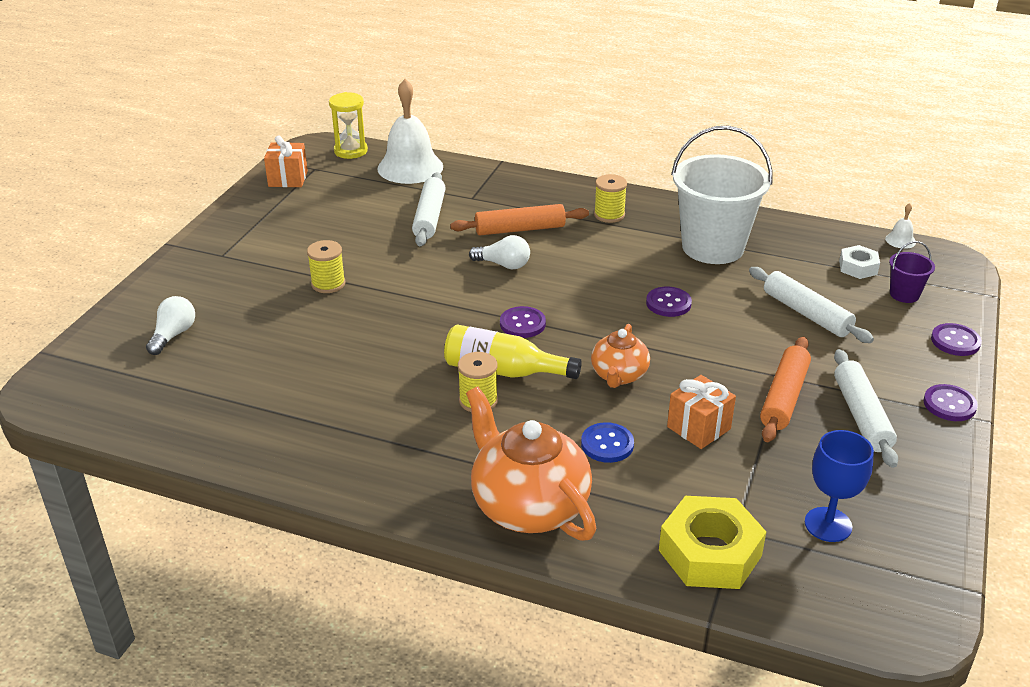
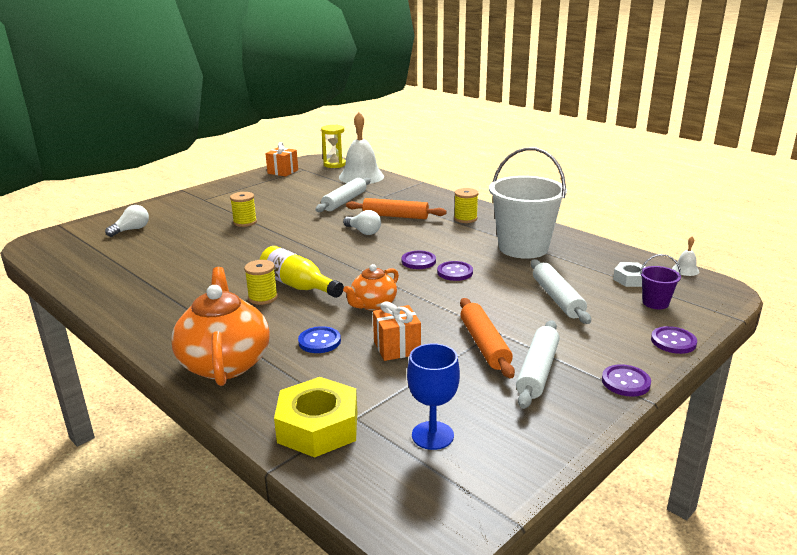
camera: 25 degrees right, 10 degrees down
(522, 324) = (340, 264): purple button -> purple button (418, 261)
(784, 397) = (484, 345): orange rolling pin -> orange rolling pin turned 60 degrees counterclockwise

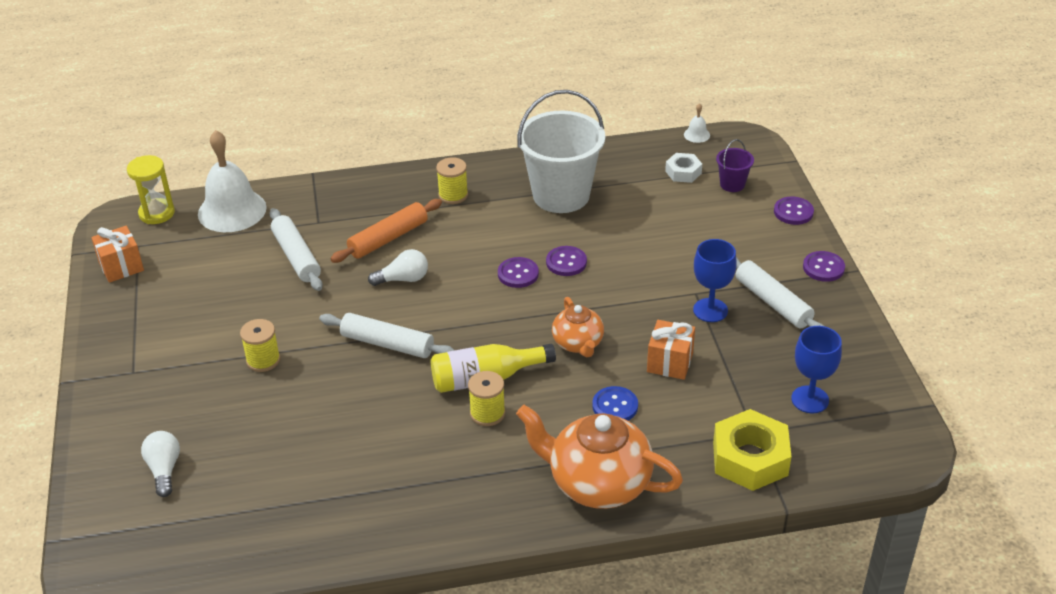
camera: 55 degrees left, 15 degrees up
(484, 345) = (710, 310): orange rolling pin -> blue goblet
(557, 298) = (675, 230): white rolling pin -> white rolling pin (387, 344)

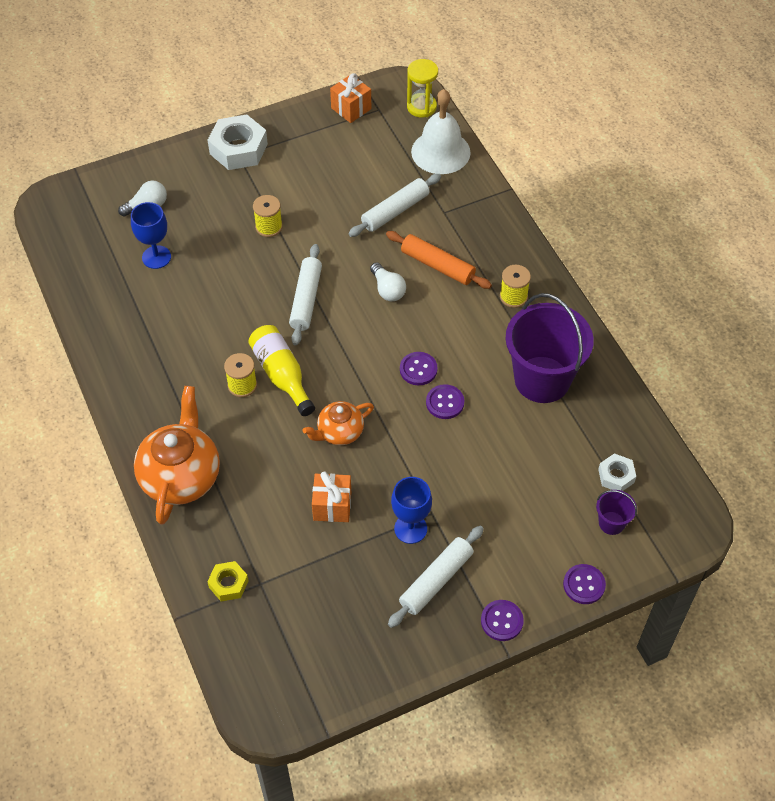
camera: 75 degrees right, 15 degrees up
(121, 371) = (238, 149): none -> white nut
(561, 195) = (542, 379): white bucket -> purple bucket
(615, 406) = (269, 473): blue button -> none
(697, 135) = (687, 479): white bell -> none
(750, 458) = (228, 584): yellow nut -> yellow nut, size x0.55
(810, 399) = (310, 625): blue goblet -> blue goblet (156, 257)

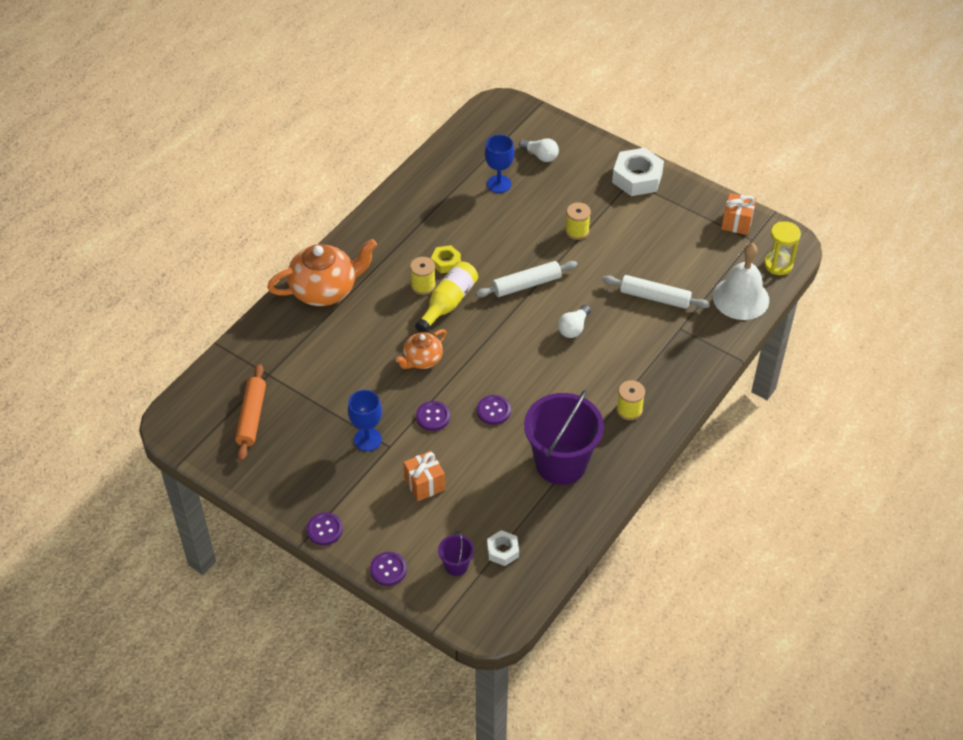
camera: 60 degrees right, 5 degrees down
(228, 584) = (257, 357): yellow nut -> yellow nut (446, 262)
(332, 506) = (356, 385): orange gift -> orange gift (424, 484)
(339, 432) = (422, 359): orange teapot -> orange teapot turned 75 degrees counterclockwise
(418, 369) = (512, 381): purple button -> purple button (433, 417)
(436, 580) = (333, 474): white rolling pin -> none
(437, 265) = (622, 348): orange rolling pin -> orange rolling pin (252, 417)

